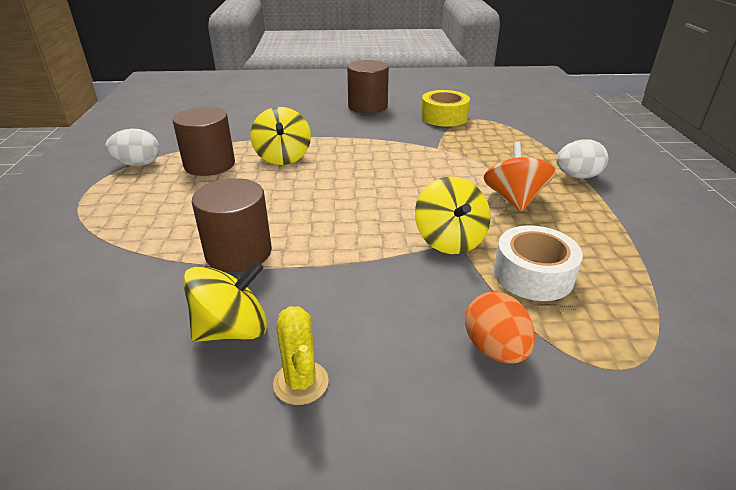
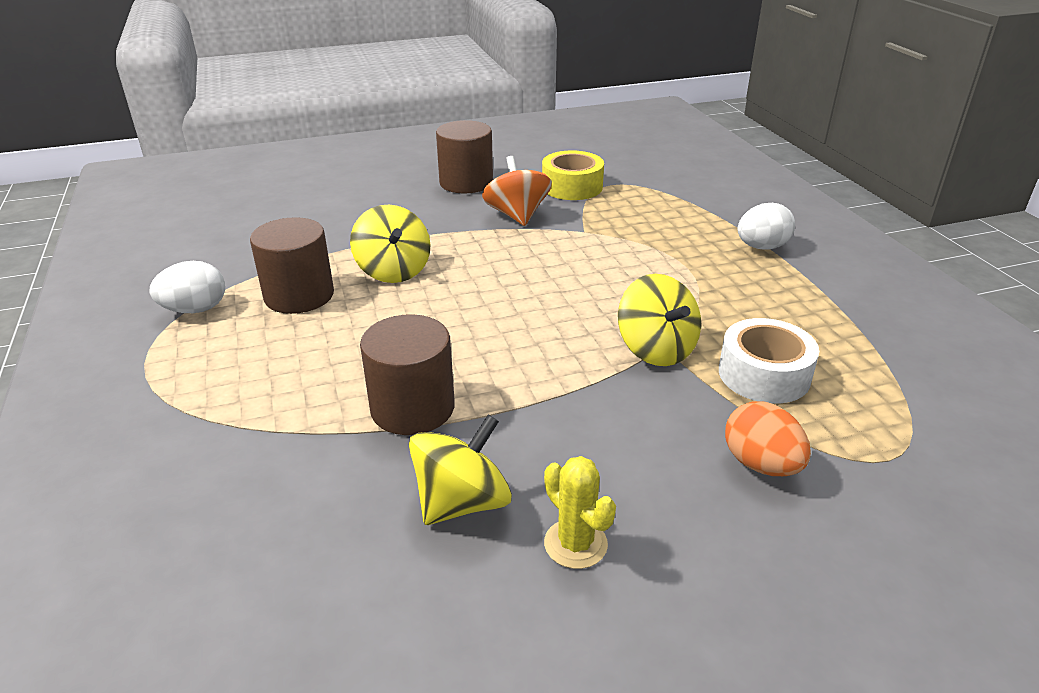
camera: 15 degrees left, 0 degrees up
(514, 199) = (704, 286): orange spinning top -> orange spinning top (517, 215)

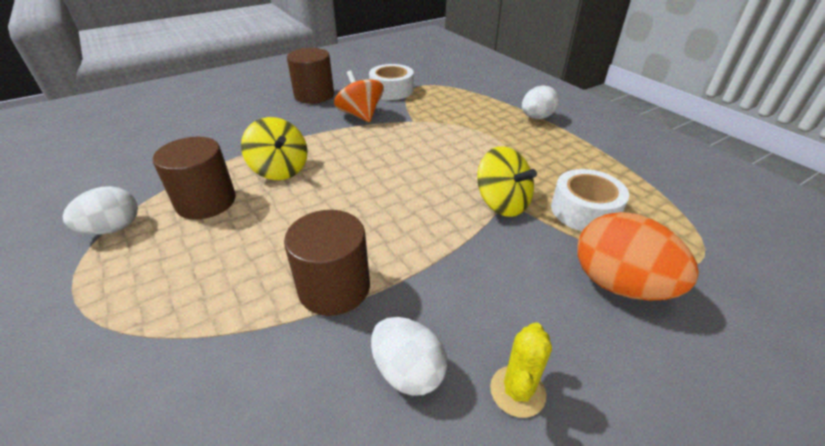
camera: 15 degrees left, 5 degrees up
(462, 502) = (408, 371): yellow spinning top -> white egg
(572, 187) = (391, 90): yellow tape -> white tape
(575, 544) = (517, 391): yellow cactus -> yellow cactus turned 75 degrees clockwise
(761, 464) = (619, 284): orange egg -> orange egg, size x1.51

